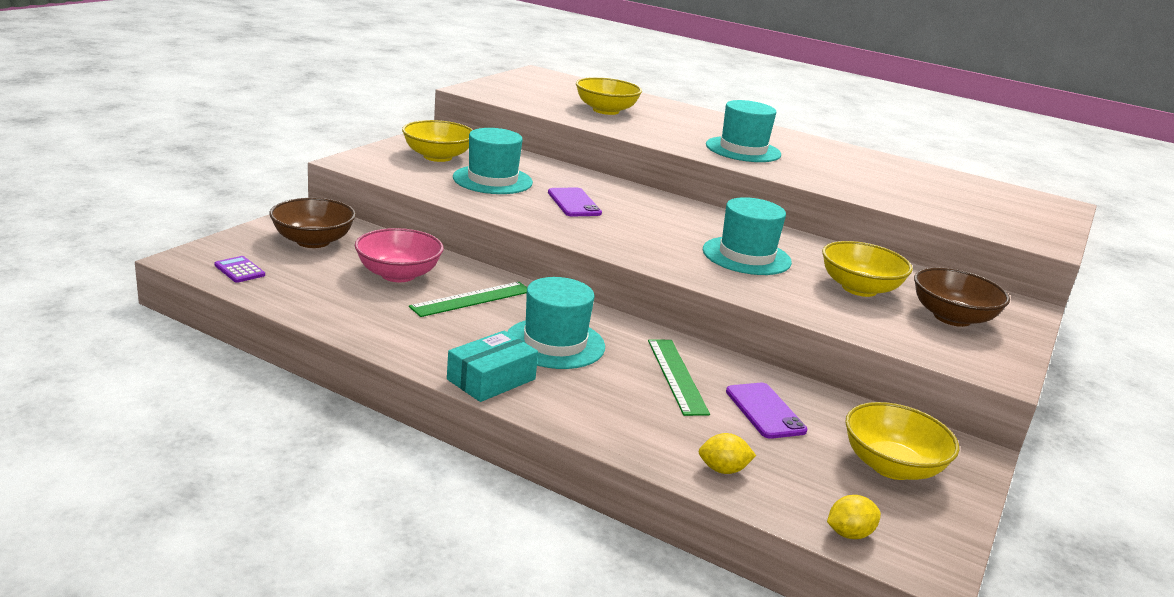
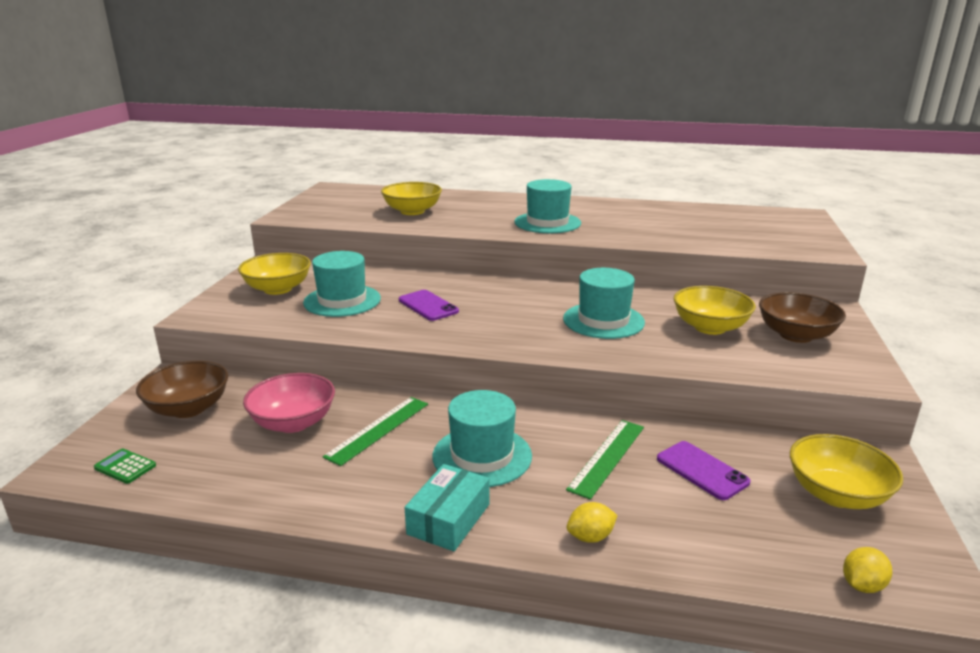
camera: 15 degrees left, 0 degrees up
(239, 270) = (125, 467): purple calculator -> green calculator
(676, 376) = (607, 457): green ruler -> green ruler turned 60 degrees clockwise
(723, 470) = (714, 551): yellow lemon -> yellow lemon (590, 537)

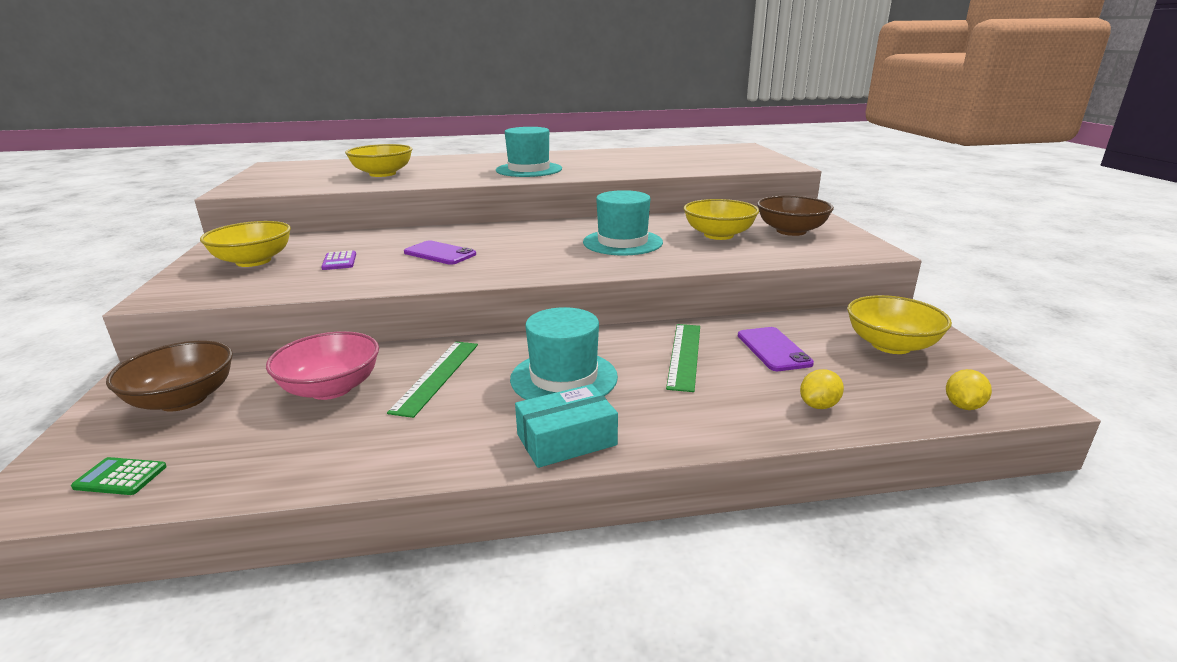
camera: 20 degrees left, 0 degrees up
(342, 300) = (339, 261): turquoise hat -> purple calculator
(449, 519) = (566, 440): turquoise box -> turquoise box turned 60 degrees clockwise
(590, 537) = (716, 423): yellow lemon -> yellow lemon (819, 405)
(702, 470) = (773, 349): purple phone -> purple phone turned 45 degrees clockwise

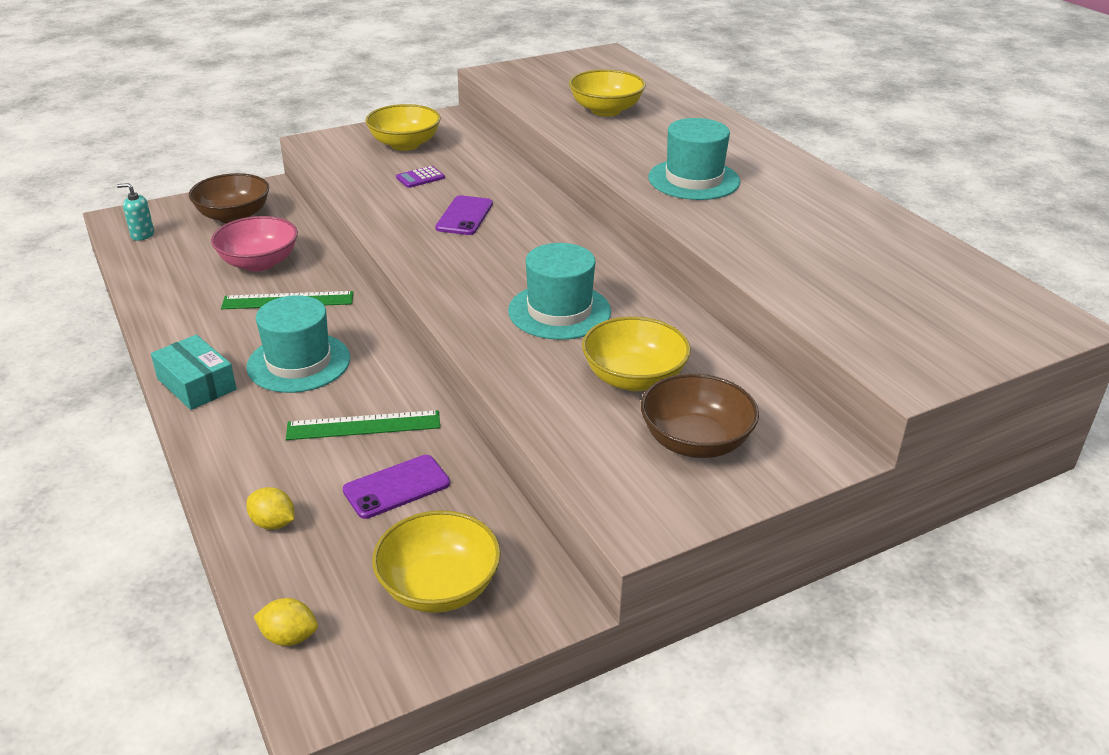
camera: 70 degrees right, 10 degrees up
(120, 477) = (142, 235): green calculator -> turquoise soap dispenser

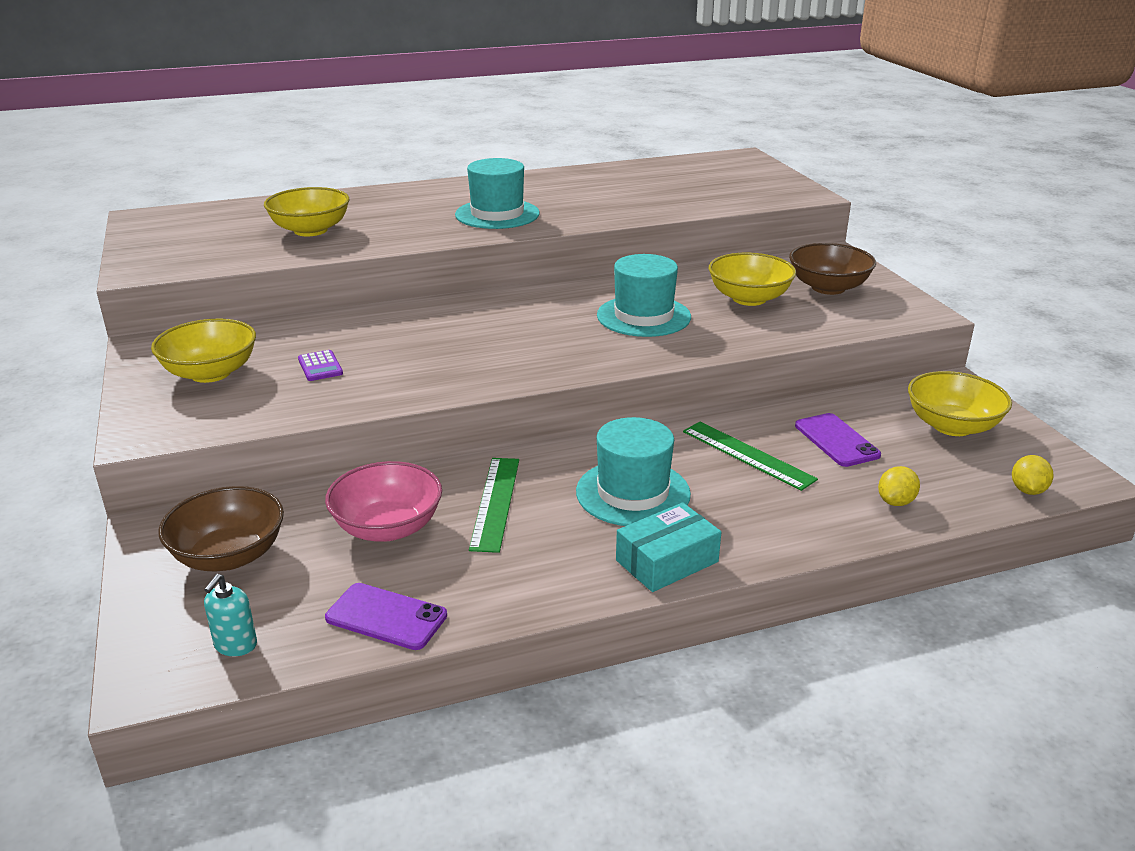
camera: 80 degrees left, 5 degrees down
(363, 425) = (747, 455): green ruler -> green ruler turned 45 degrees counterclockwise
(464, 216) = (436, 346): purple phone -> purple phone (386, 617)

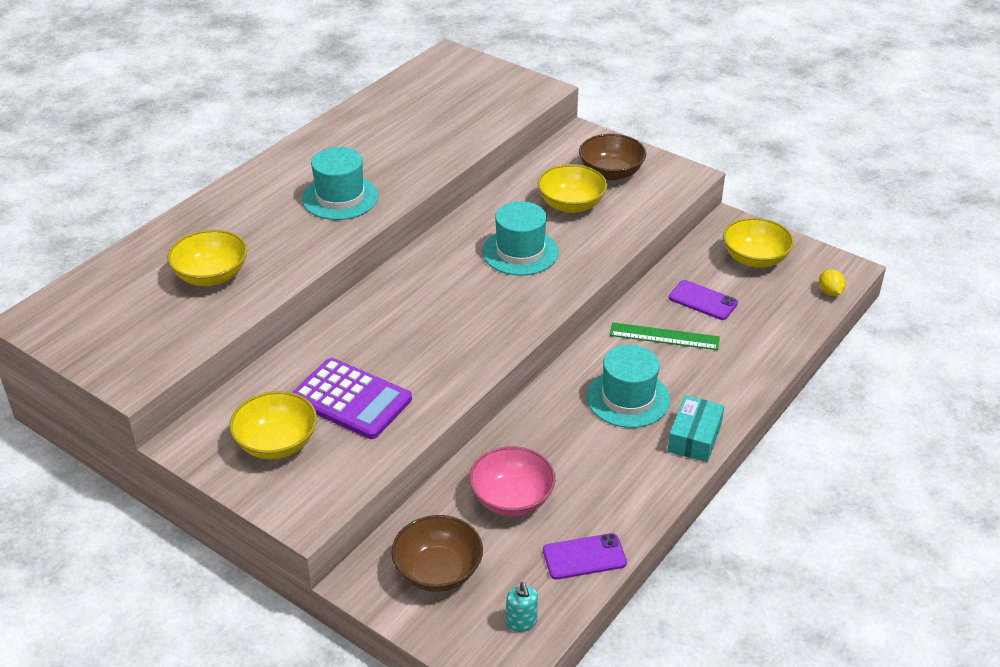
camera: 35 degrees left, 10 degrees up
(320, 366) = (351, 399): purple calculator -> purple calculator, size x2.37
(495, 503) = (555, 447): green ruler -> none
(896, 502) = (773, 333): yellow lemon -> none

